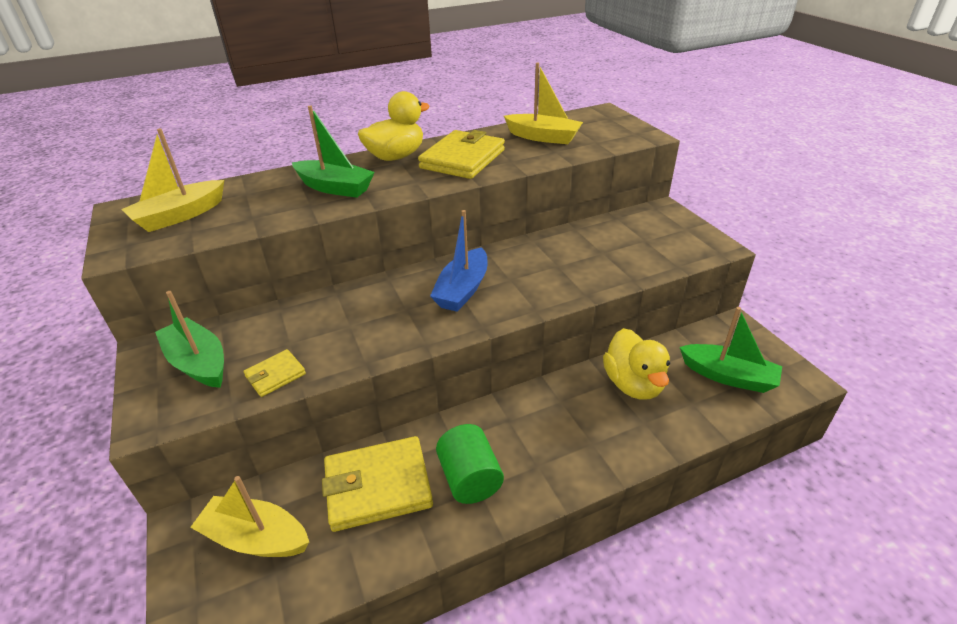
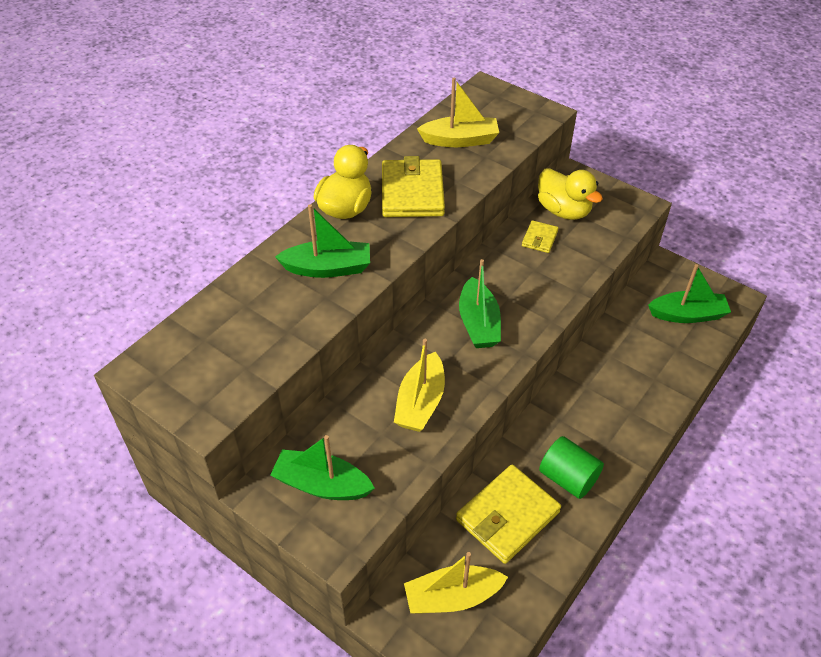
camera: 30 degrees left, 10 degrees up
(180, 216) = (212, 355): yellow boat -> yellow boat (420, 402)
(275, 375) = (400, 466): yellow wallet -> yellow wallet (539, 238)
(462, 290) = (478, 323): blue boat -> green boat
(633, 384) = (628, 349): yellow duck -> yellow duck (563, 211)

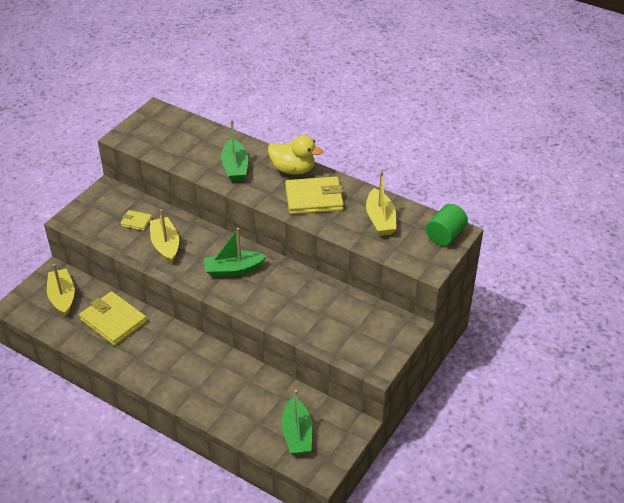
camera: 85 degrees right, 5 degrees down
(322, 484) = (109, 210): green boat -> none
(420, 402) = (165, 245): yellow boat -> yellow boat turned 60 degrees clockwise
(539, 238) = (325, 302): yellow wallet -> yellow wallet (136, 222)
(563, 211) = (360, 317): yellow duck -> none
(568, 478) = (139, 351): green cylinder -> green cylinder (445, 235)

